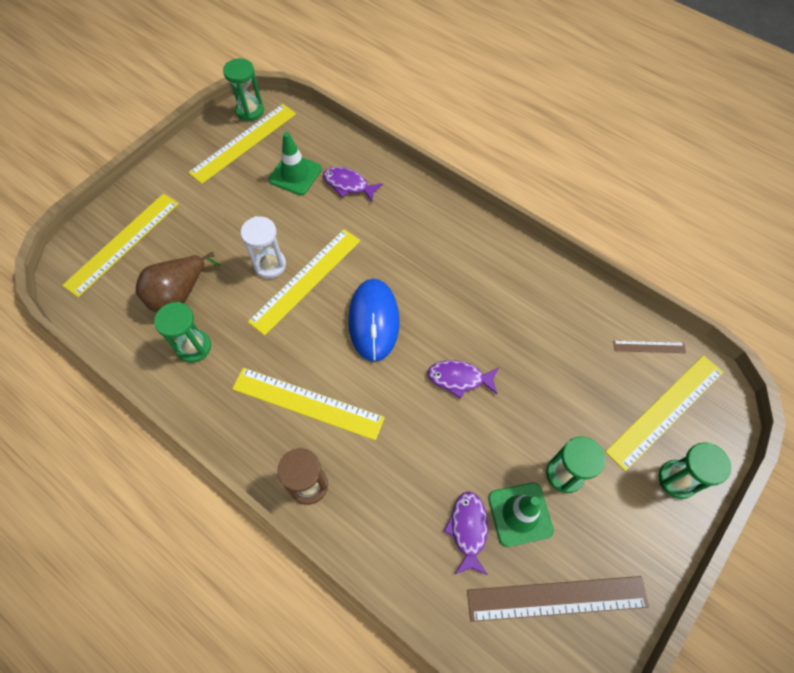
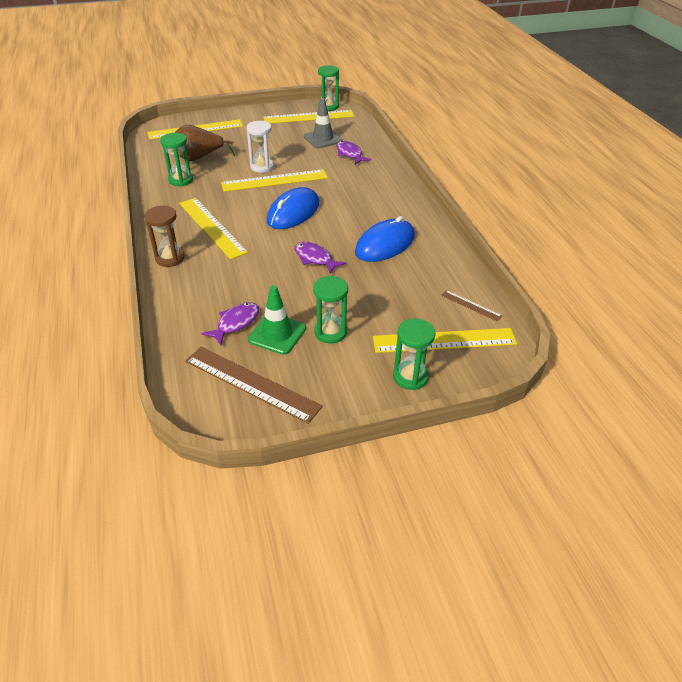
camera: 35 degrees right, 20 degrees down
(295, 174) = (323, 139): green traffic cone -> grey traffic cone
(506, 311) = (385, 244): none -> blue mouse

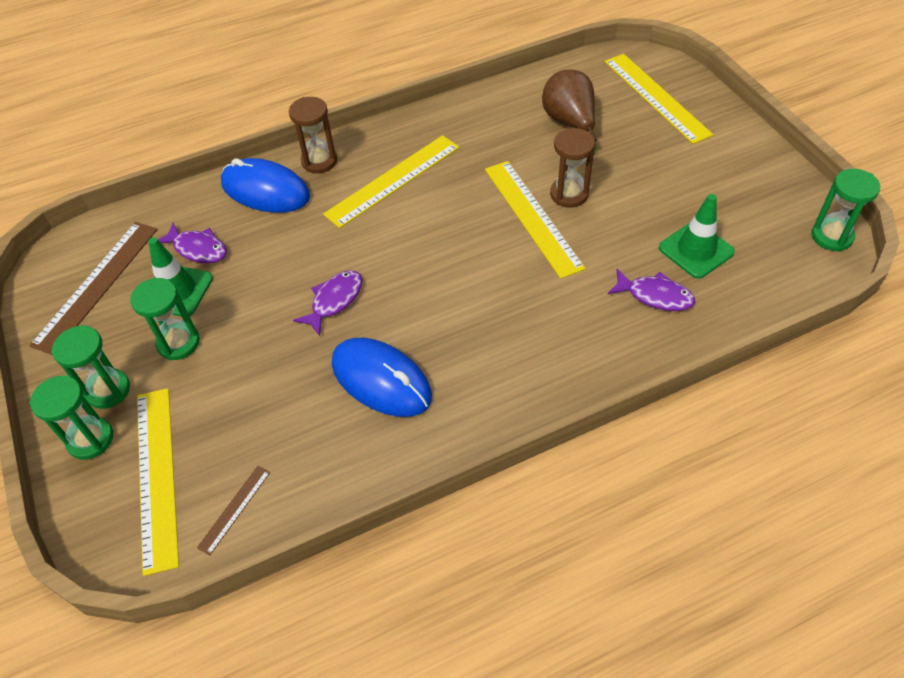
camera: 85 degrees right, 10 degrees up
(181, 180) = (503, 121): green hourglass -> green hourglass (108, 390)
(262, 167) = (569, 194): white hourglass -> brown hourglass
(293, 212) = (447, 255): blue mouse -> blue mouse (265, 190)
(309, 117) = (772, 217): yellow ruler -> none
(323, 139) = (696, 250): grey traffic cone -> green traffic cone
(350, 154) = (655, 296): purple fish -> purple fish turned 60 degrees clockwise

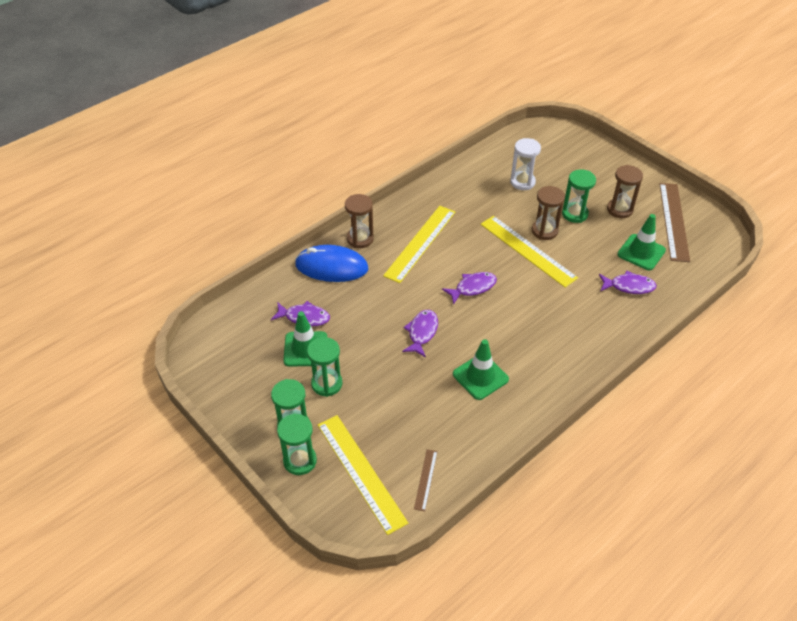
camera: 20 degrees left, 5 degrees down
(96, 285) = (242, 357): brown ruler -> brown ruler (673, 221)
(381, 380) = (480, 377): blue mouse -> green traffic cone
(432, 253) = (473, 288): none -> purple fish
(570, 123) = (522, 182): brown pear -> white hourglass
(656, 97) = (571, 155): yellow ruler -> none
(691, 184) = (619, 209): none -> brown hourglass
(831, 236) = (718, 228): green hourglass -> green hourglass (574, 214)

